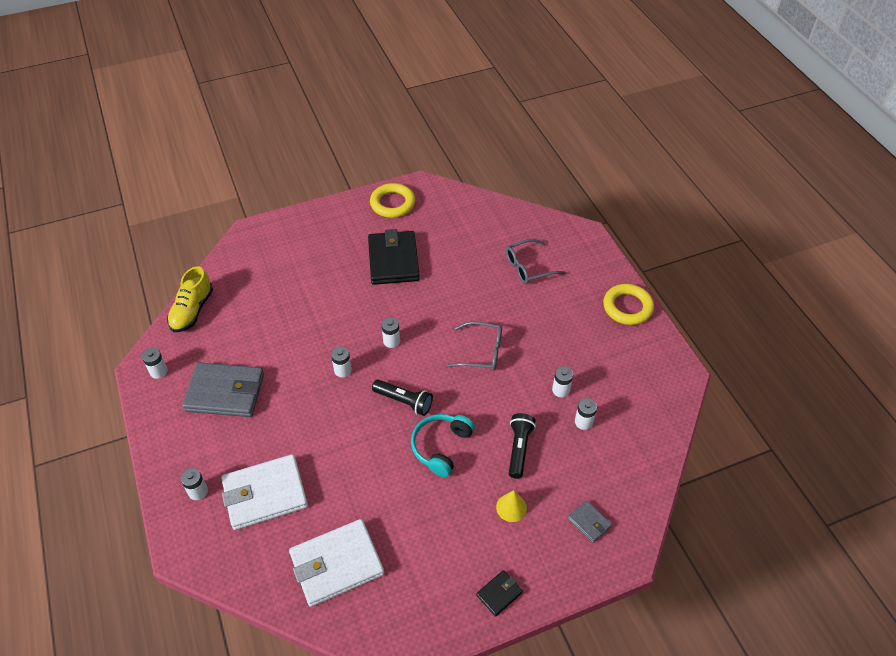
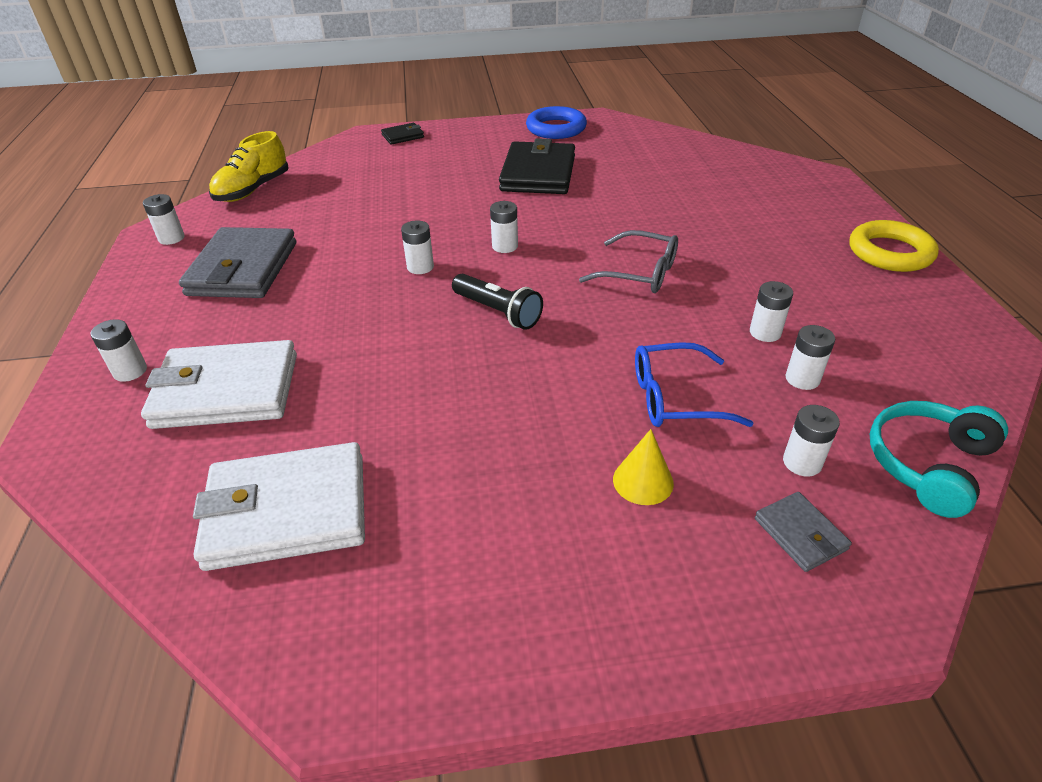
camera: 15 degrees right, 10 degrees down
(225, 392) = (243, 269): grey wallet -> grey wallet turned 75 degrees clockwise
(392, 203) = (556, 128): yellow ring -> blue ring
(441, 447) = (538, 375): turquoise headphones -> turquoise headphones (928, 464)
(499, 594) = (582, 628): black wallet -> black wallet (403, 136)
(519, 449) = (676, 398): black flashlight -> blue glasses
(529, 267) = (733, 197): grey glasses -> none
(587, 479) = (802, 462): none -> white battery

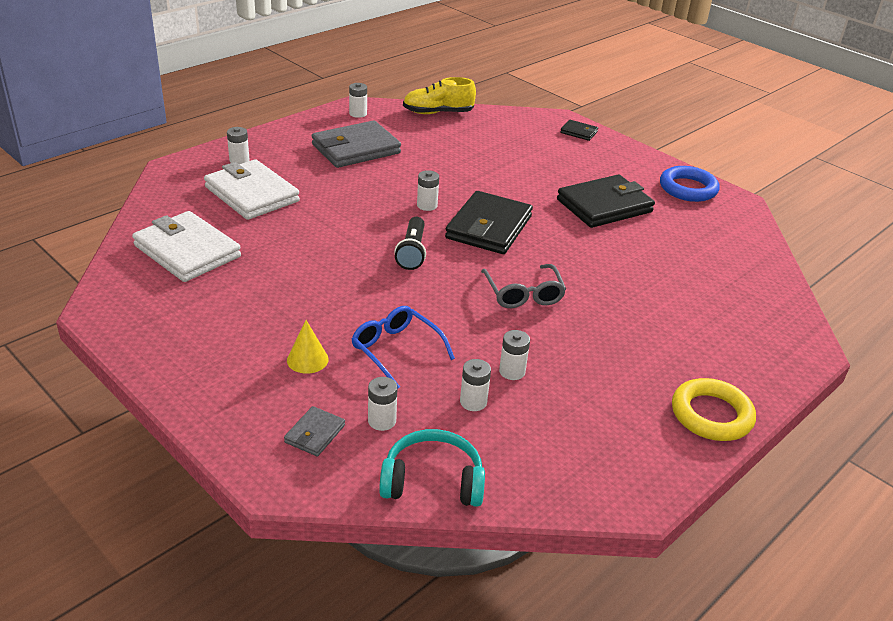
camera: 50 degrees right, 5 degrees down
(505, 246) = (489, 227): white battery -> black wallet

